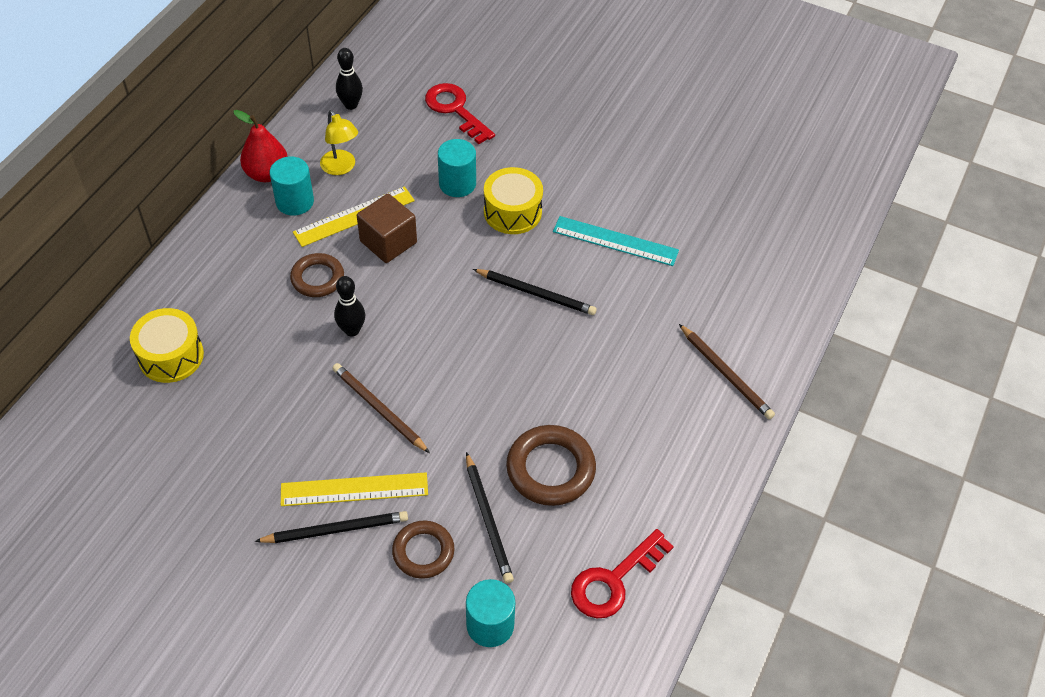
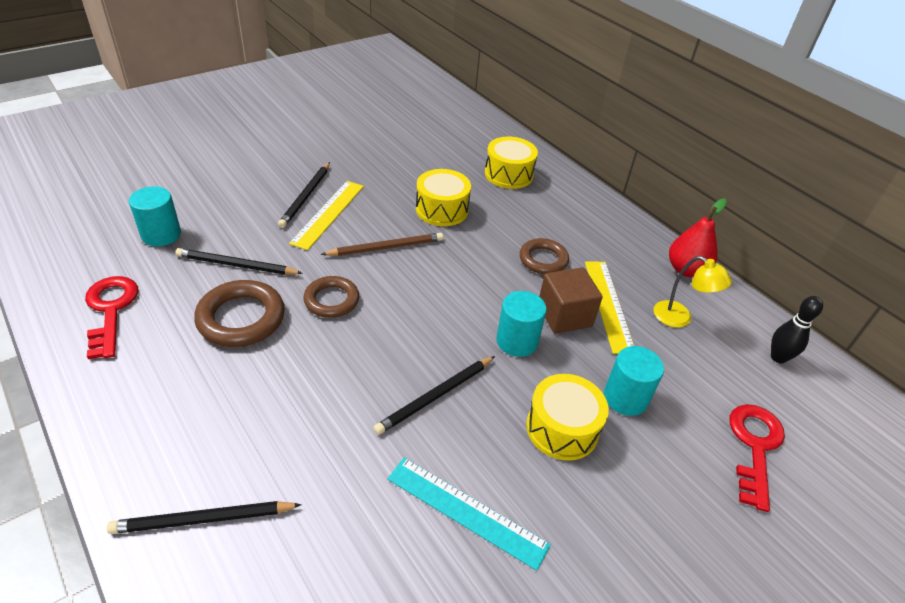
camera: 115 degrees right, 10 degrees down
(282, 390) = (442, 209): none -> yellow drum
(295, 202) = (643, 275): turquoise cylinder -> turquoise cylinder (517, 341)
(341, 168) = (679, 318): yellow lamp -> yellow lamp turned 135 degrees counterclockwise
(352, 330) = (474, 260): black bowling pin -> none
(423, 552) = (248, 226): brown ring -> brown ring (331, 300)
(456, 110) = (754, 447): red key -> red key turned 60 degrees counterclockwise
(615, 241) = (466, 511): turquoise ruler -> turquoise ruler turned 75 degrees clockwise
(726, 374) = (203, 520): brown pencil -> black pencil

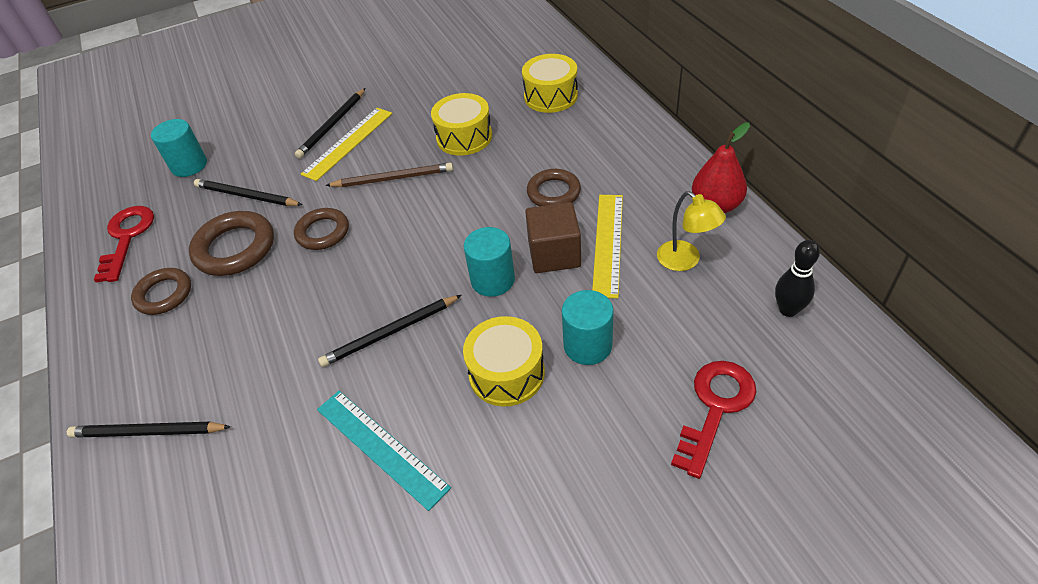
camera: 20 degrees right, 5 degrees up
(175, 369) = (164, 294): none -> brown ring

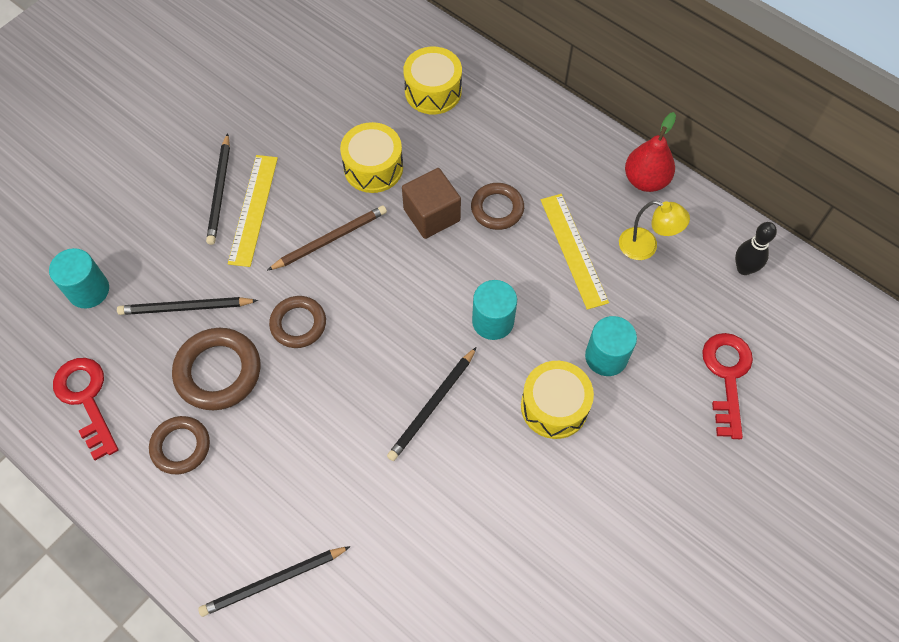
camera: 30 degrees left, 15 degrees up
(381, 447) = (489, 510): turquoise ruler -> none
(554, 254) = (532, 276): brown cube -> brown cube (432, 215)

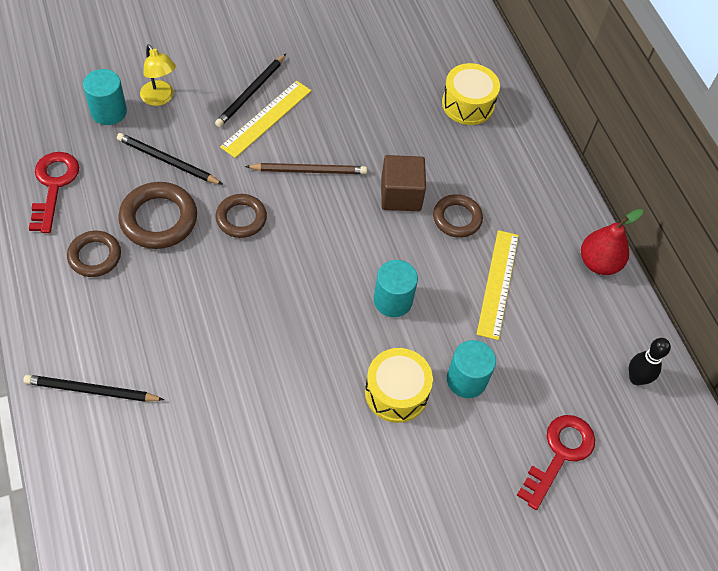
camera: 25 degrees right, 5 degrees down
(373, 167) = (379, 136): yellow drum -> none
(432, 406) = (300, 335): black pencil -> none
(646, 247) = (561, 314): yellow lamp -> yellow lamp (160, 98)

